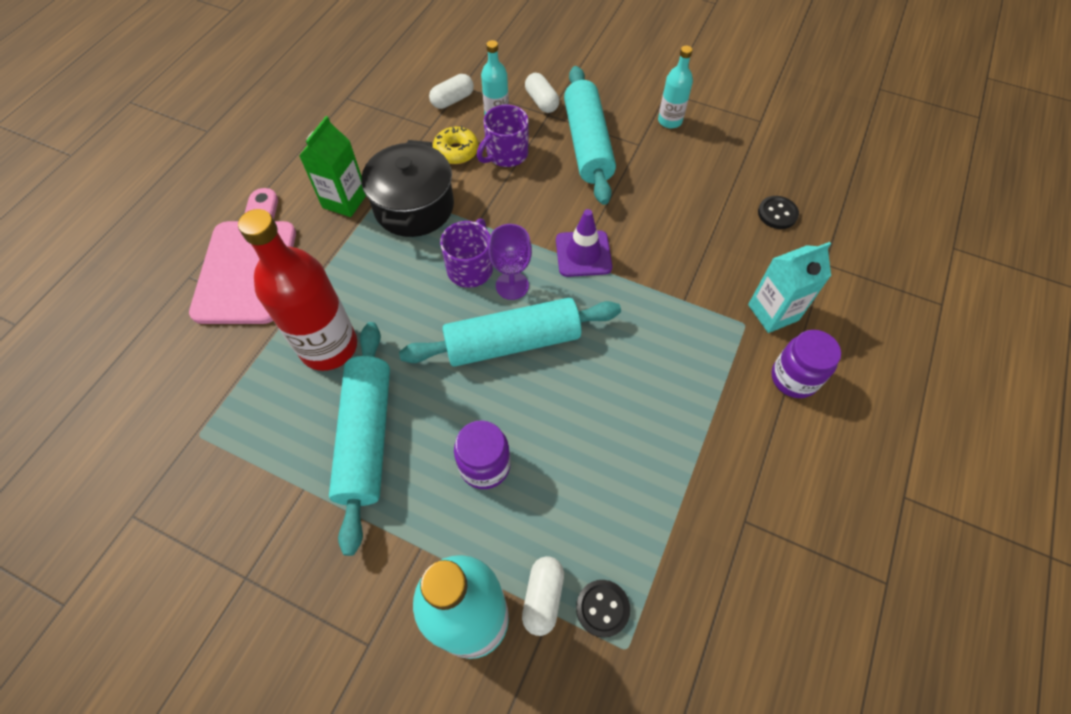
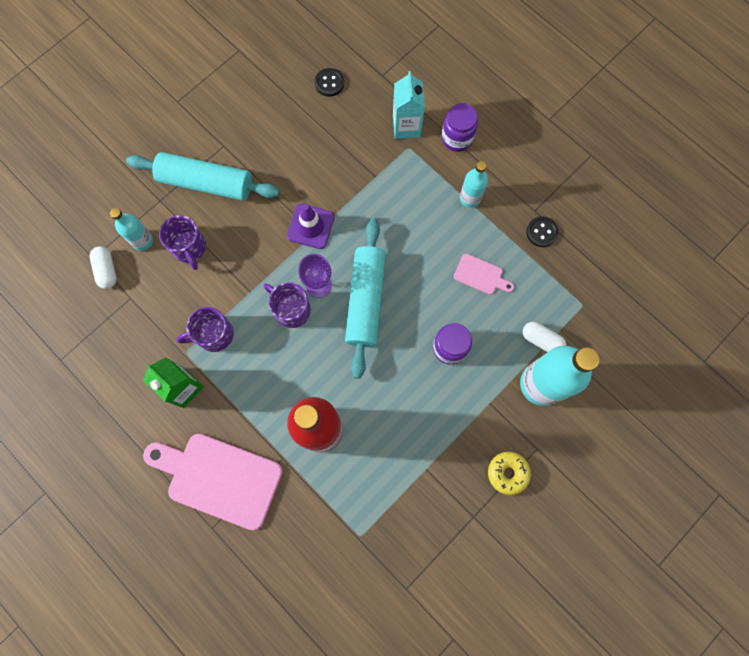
camera: 70 degrees left, 15 degrees up
(366, 437) = (403, 419): turquoise rolling pin -> none
(414, 207) = (214, 334): black pot -> purple mug
(456, 151) = (168, 285): yellow donut -> yellow donut (507, 473)
(541, 101) = (142, 200): white capsule -> none
(602, 608) = (557, 309): black button -> black button (541, 232)
(608, 474) = (480, 275): none -> pink cutting board
(669, 121) = (209, 113): turquoise bottle -> turquoise bottle (470, 198)

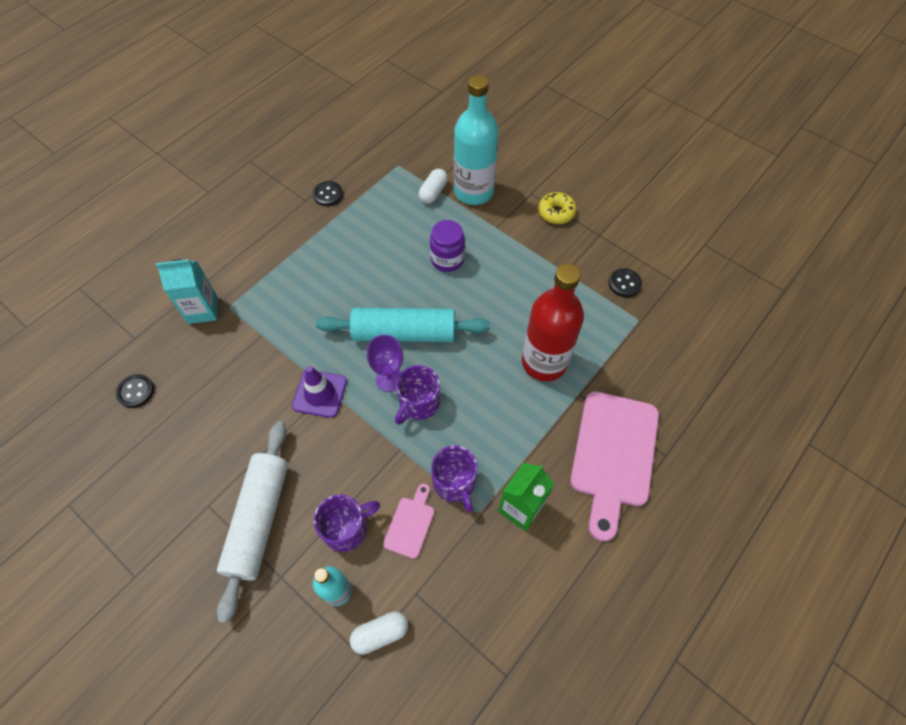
camera: 95 degrees left, 15 degrees down
(206, 183) = (259, 519): turquoise rolling pin -> white rolling pin
(406, 531) = (624, 284): none -> black button
(457, 138) = (222, 264): purple jar -> none
(470, 198) = (291, 250): turquoise bottle -> none
(480, 275) = (372, 238): pink cutting board -> pink cutting board (410, 524)

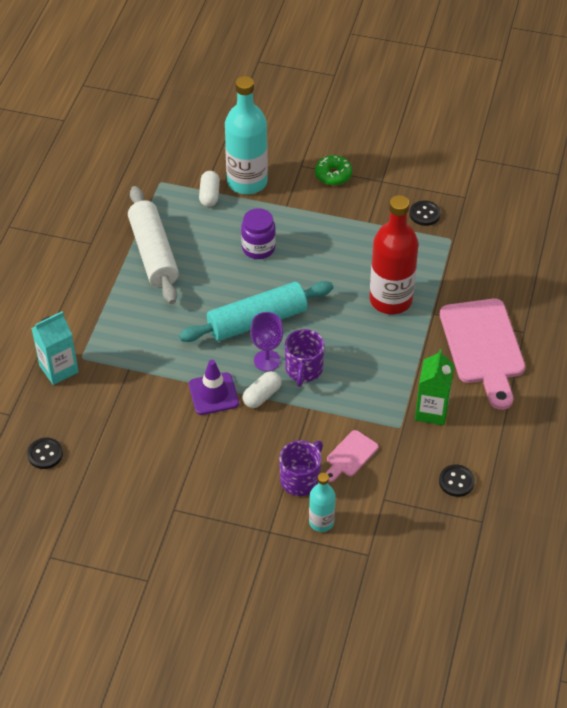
camera: 25 degrees left, 10 degrees down
(259, 519) = (224, 501): white rolling pin -> white rolling pin (153, 253)
(328, 194) = (109, 231): black button -> black button (456, 481)
(380, 633) = (372, 534): white capsule -> white capsule (262, 395)
(410, 524) = (350, 456): pink cutting board -> pink cutting board turned 135 degrees counterclockwise
(454, 483) = (368, 414): purple mug -> none
(556, 212) = (333, 175): yellow donut -> green donut

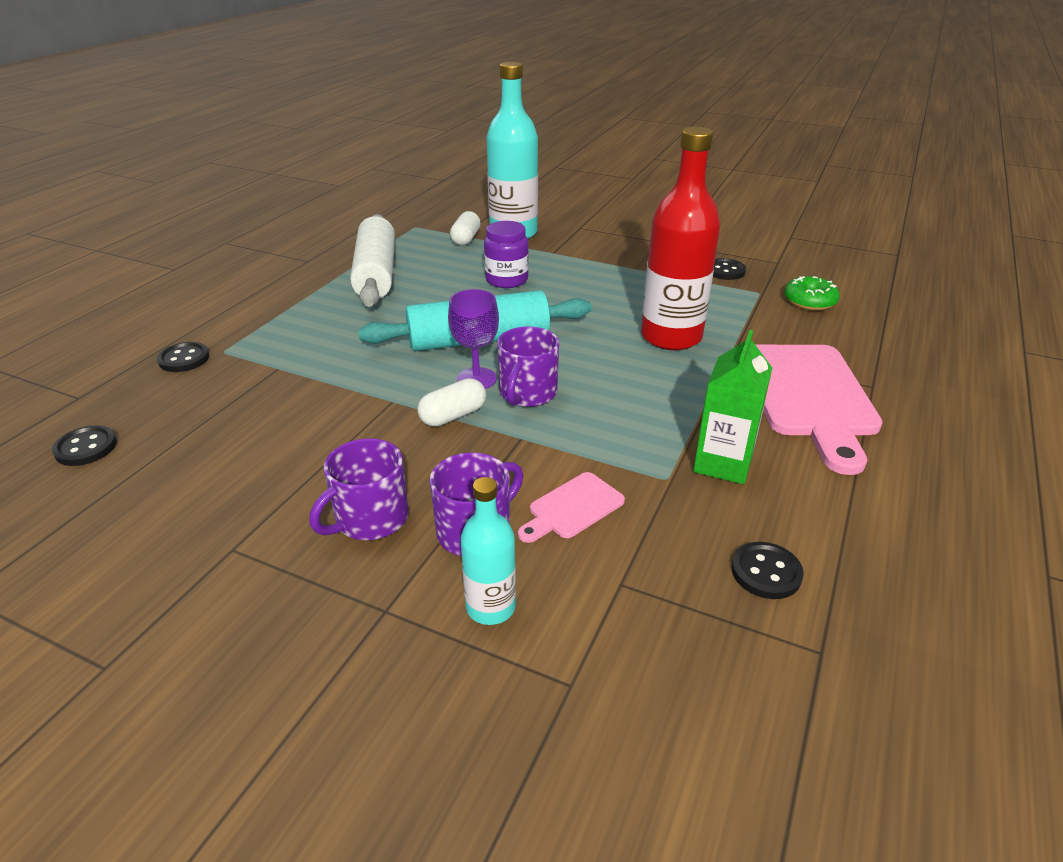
camera: 10 degrees right, 15 degrees down
(59, 369) = (184, 359): turquoise carton -> black button
(213, 394) = (382, 406): purple traffic cone -> none
(240, 479) = (370, 519): none -> purple mug
(333, 175) = (616, 236): green donut -> green donut (809, 301)

